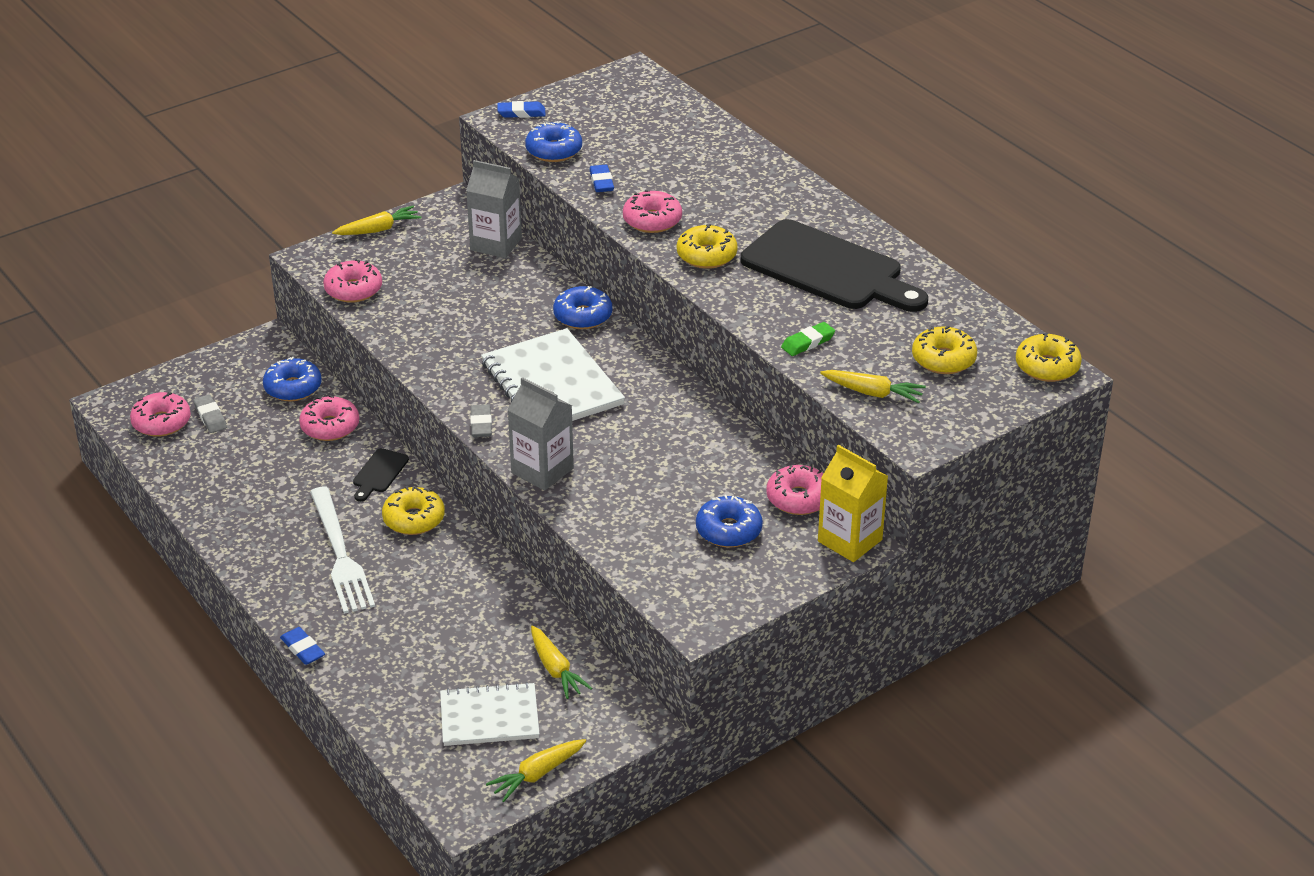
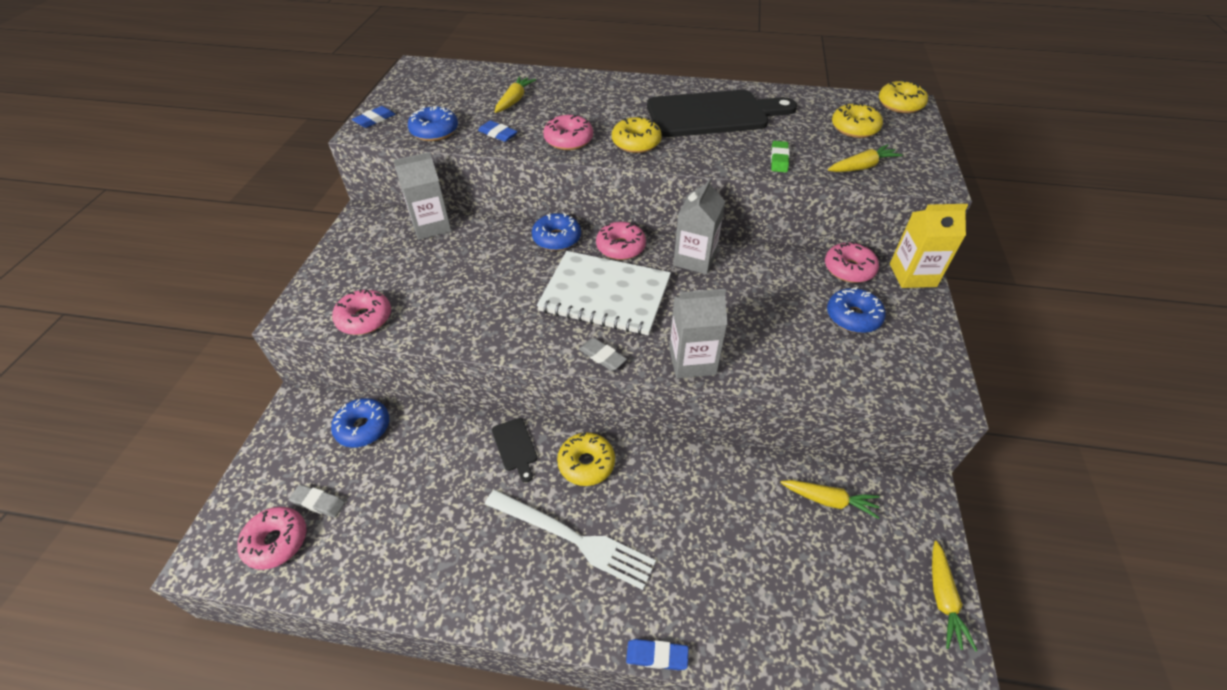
camera: 45 degrees left, 10 degrees up
(330, 426) = (431, 438): pink donut -> pink donut (620, 247)
(378, 229) = (327, 264): yellow carrot -> yellow carrot (514, 100)
(489, 717) = (851, 581): white notebook -> none
(673, 404) = (695, 259): none -> grey carton

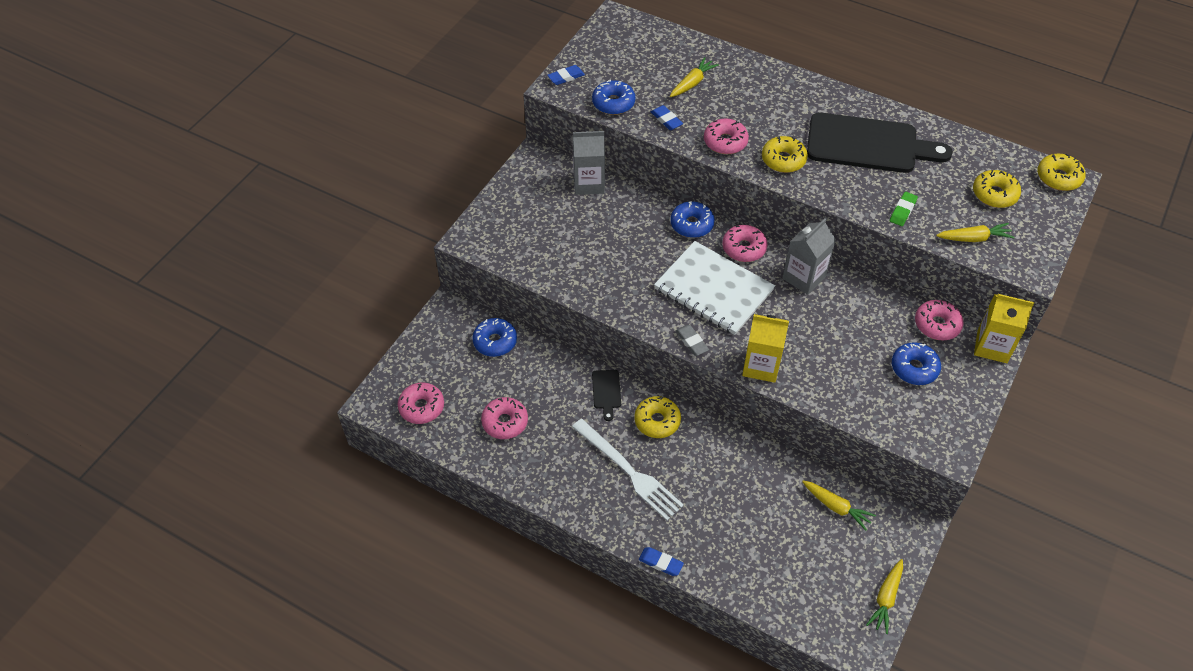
camera: 20 degrees right, 5 degrees up
(318, 502) = (454, 389): grey eraser -> none
(364, 318) = (518, 257): pink donut -> pink donut (505, 422)
(692, 361) = (761, 366): grey carton -> yellow carton

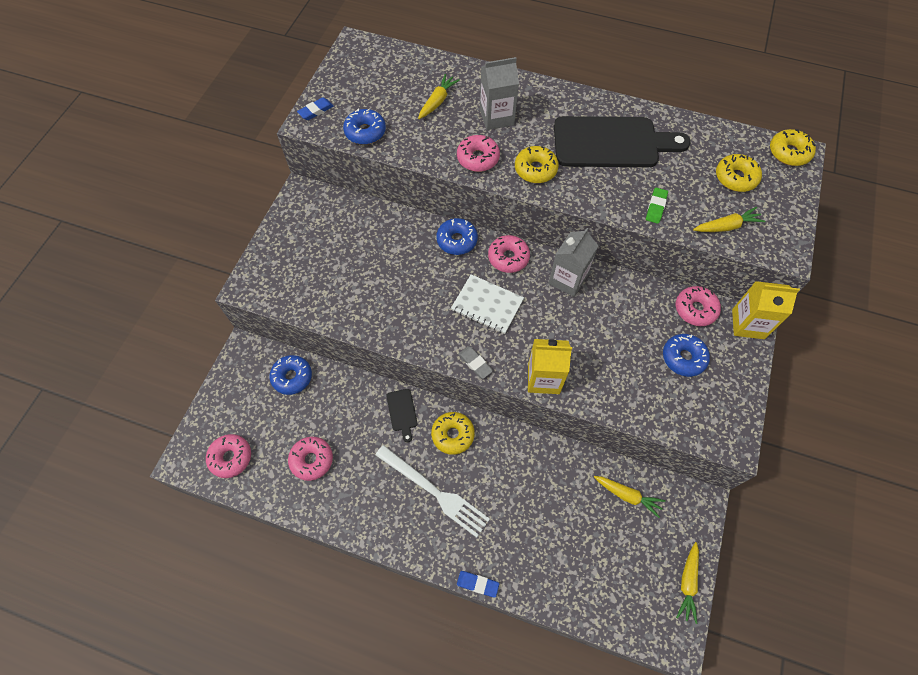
camera: 10 degrees left, 10 degrees up
(589, 183) = (355, 212): grey carton -> grey carton (496, 117)
(666, 120) = (418, 143): blue eraser -> none
(713, 290) = (487, 305): white notebook -> white notebook, size x0.65

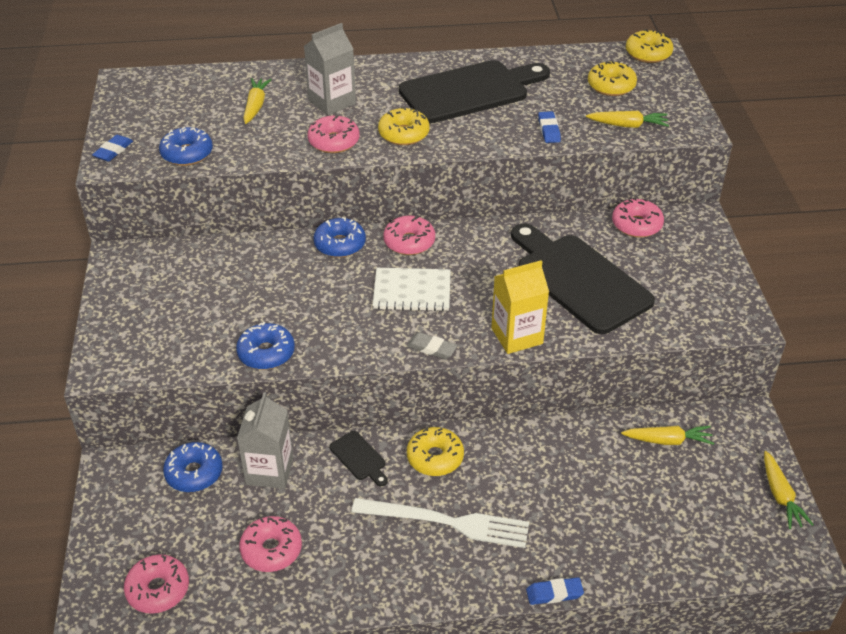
camera: 25 degrees left, 20 degrees down
(567, 279) = (487, 241): grey carton -> grey carton (269, 471)
(619, 345) = (579, 280): none -> black cutting board
(656, 207) = (549, 130): green eraser -> blue eraser
(683, 358) = (651, 269): blue donut -> blue donut (266, 353)
(726, 226) = (628, 125): yellow carrot -> yellow carrot turned 45 degrees clockwise
(748, 324) = (696, 220): yellow carton -> none

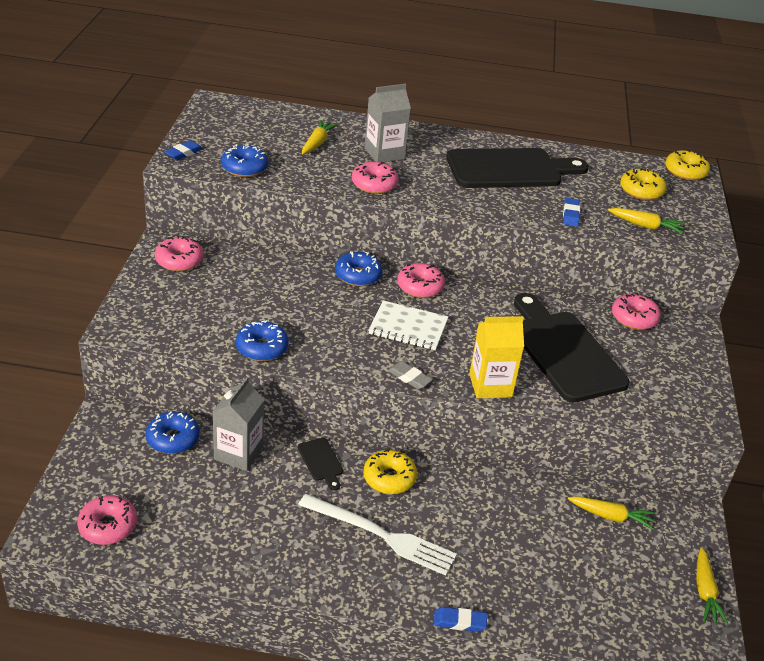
camera: 10 degrees right, 5 degrees down
(271, 550) = (217, 519): pink donut -> pink donut (179, 261)
(403, 134) = (438, 191): yellow donut -> none

